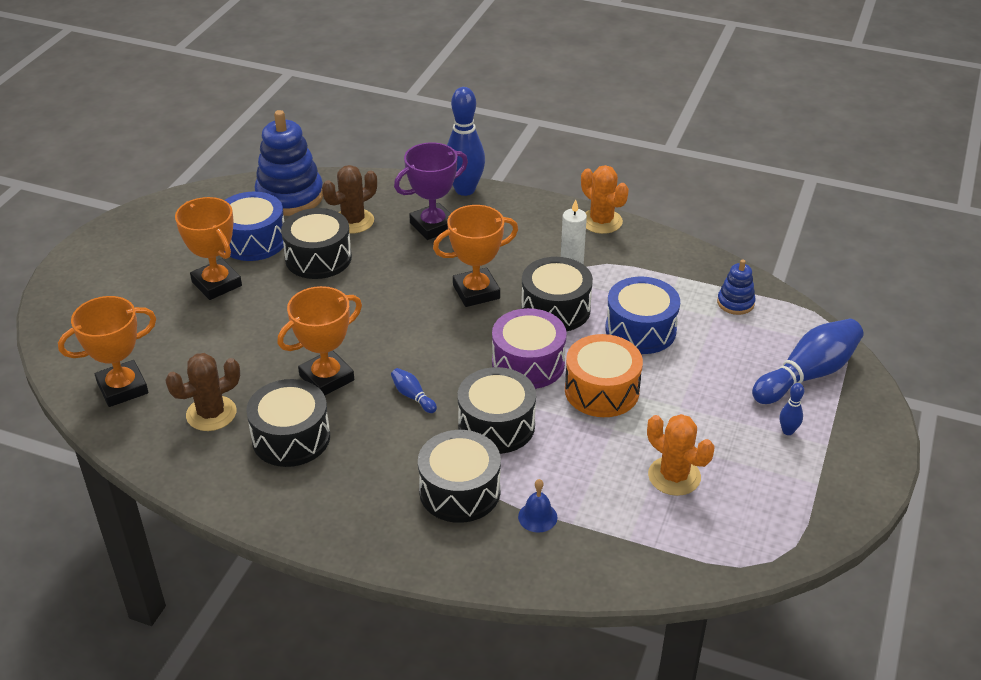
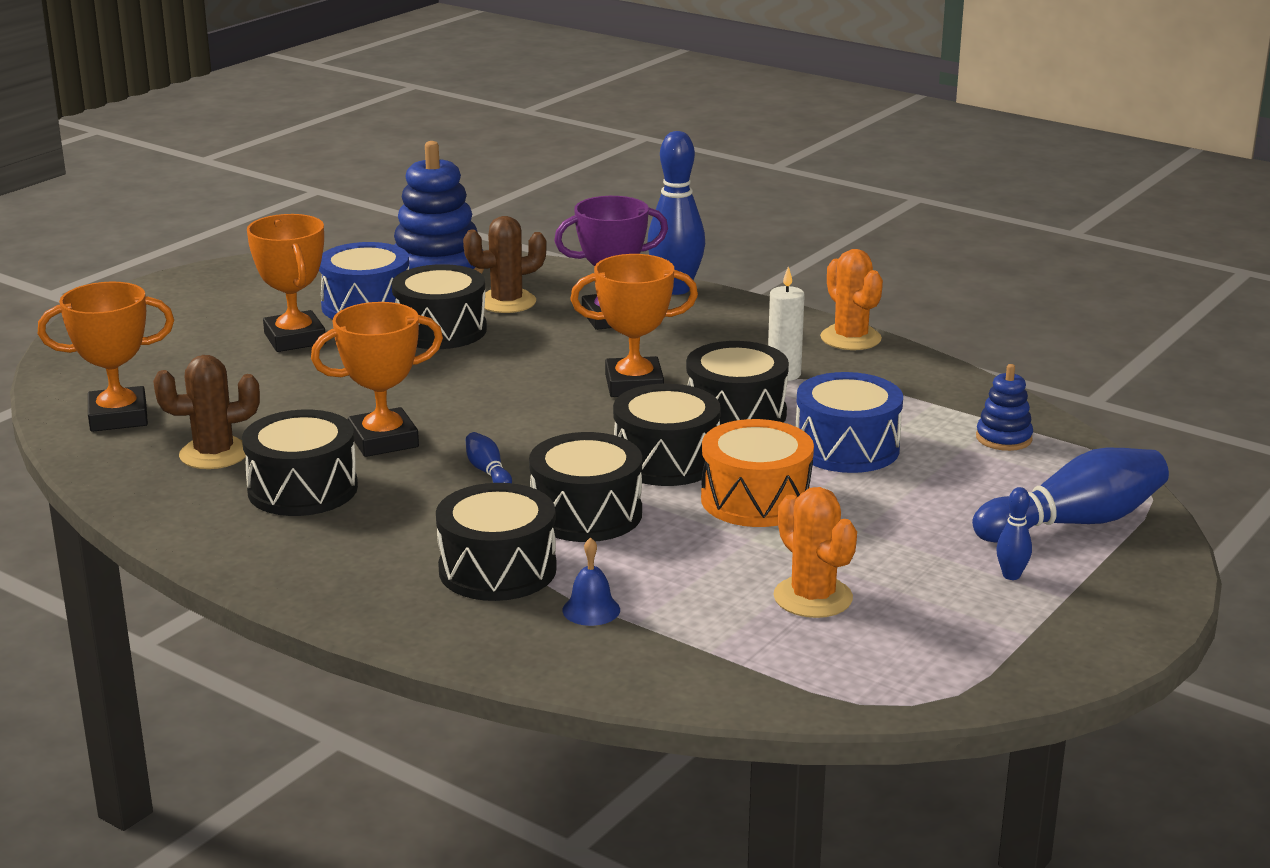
camera: 15 degrees right, 15 degrees down
(528, 363) = (666, 461): purple drum -> black drum

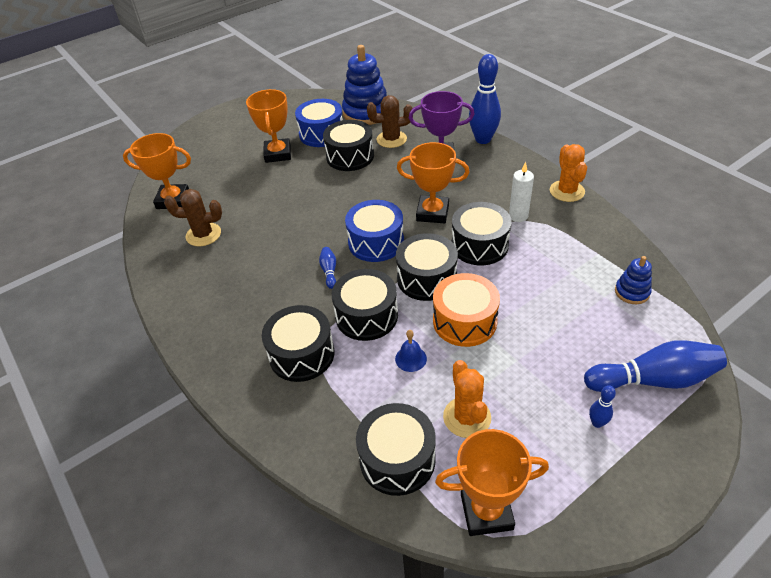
camera: 20 degrees right, 20 degrees up
(303, 489) = (233, 269): black drum -> black drum (397, 459)
(383, 440) = (287, 237): orange trophy -> orange trophy (486, 511)
(591, 610) = (337, 400): blue bell -> blue bell (411, 358)
(847, 448) = (533, 285): blue drum -> blue drum (376, 242)

